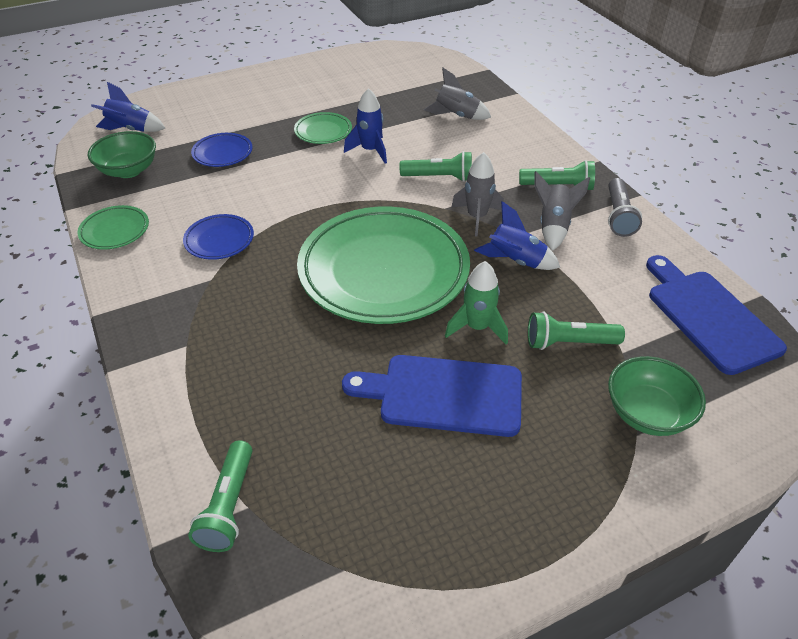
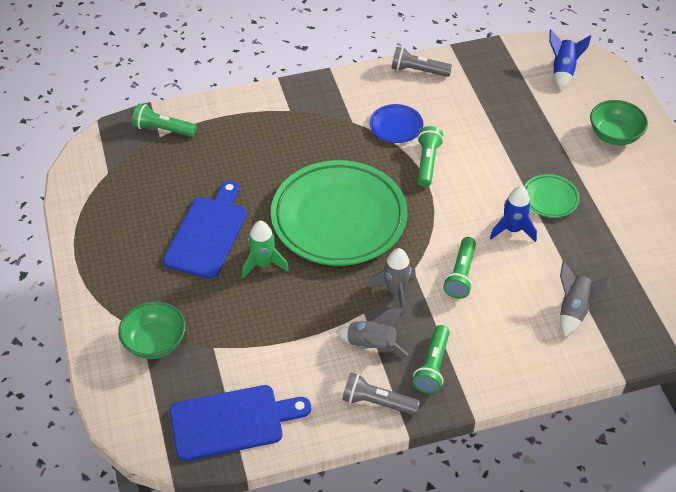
camera: 100 degrees right, 5 degrees up
(115, 231) = (418, 71): green plate -> grey flashlight
(128, 170) = (498, 73): green bowl -> green bowl (614, 135)
(222, 153) = (518, 128): blue plate -> none
(515, 261) = (331, 305): blue rocket -> none
(569, 342) = (232, 316): green flashlight -> green flashlight (427, 163)

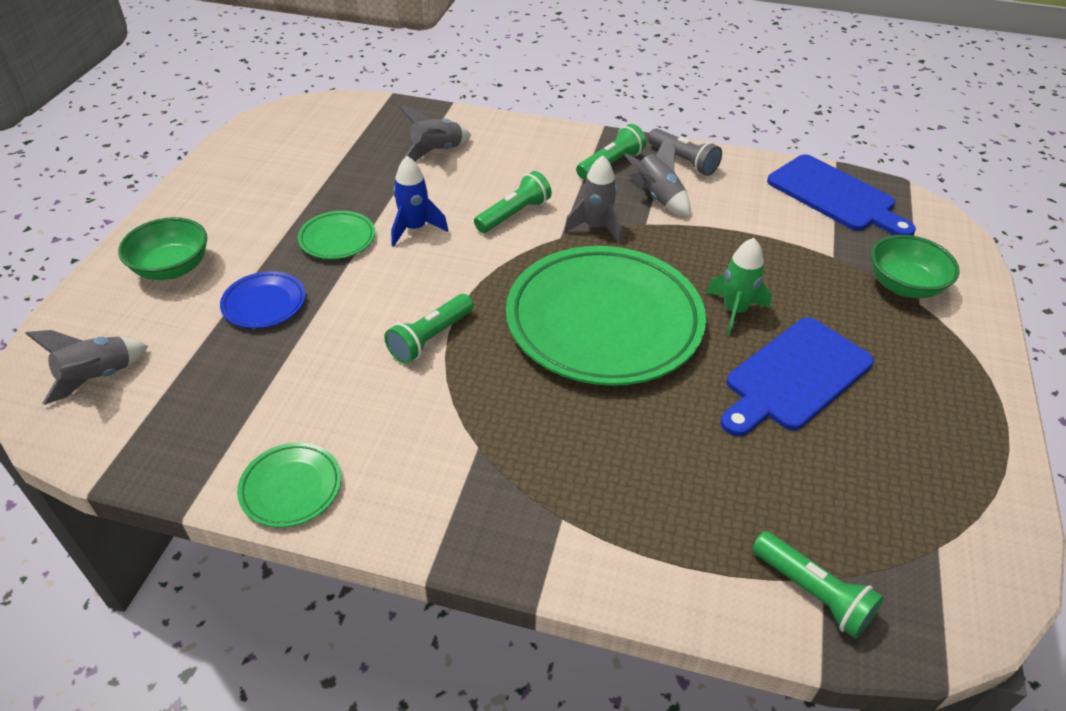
camera: 150 degrees left, 5 degrees down
(232, 422) = (835, 196): blue cutting board -> blue cutting board turned 150 degrees counterclockwise
(396, 126) = (421, 408): blue plate -> blue plate (264, 304)
(418, 71) = (291, 488): grey flashlight -> green plate
(563, 71) = (98, 377): blue rocket -> grey rocket

